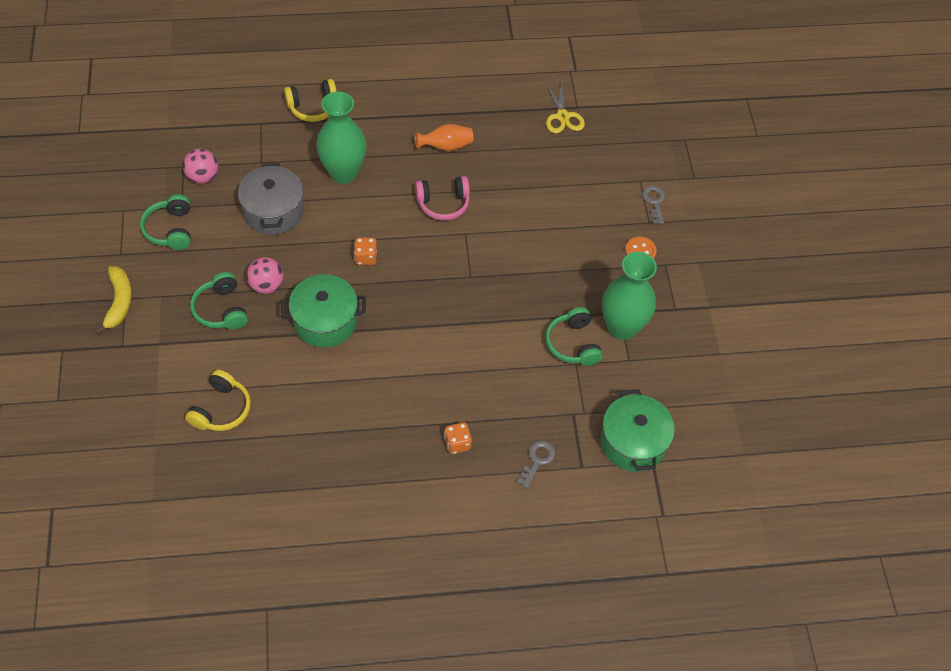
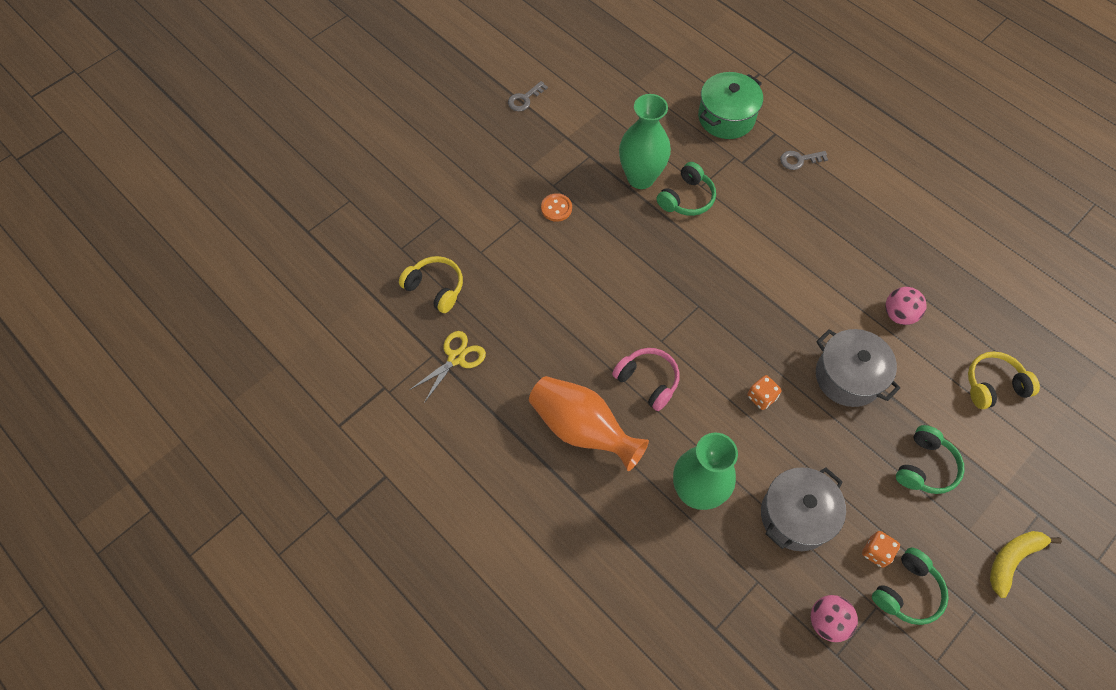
camera: 125 degrees left, 5 degrees up
(267, 285) = (867, 451): pink ball -> pink ball (899, 314)
(313, 107) = (647, 594): yellow headphones -> yellow headphones (435, 288)
(325, 321) = (848, 377): green pot -> grey pot
(446, 146) = (582, 429): orange vase -> orange vase, size x1.78
(457, 443) = (840, 213): orange dice -> orange dice (876, 552)
(654, 202) = (495, 229): grey key -> grey key (524, 99)

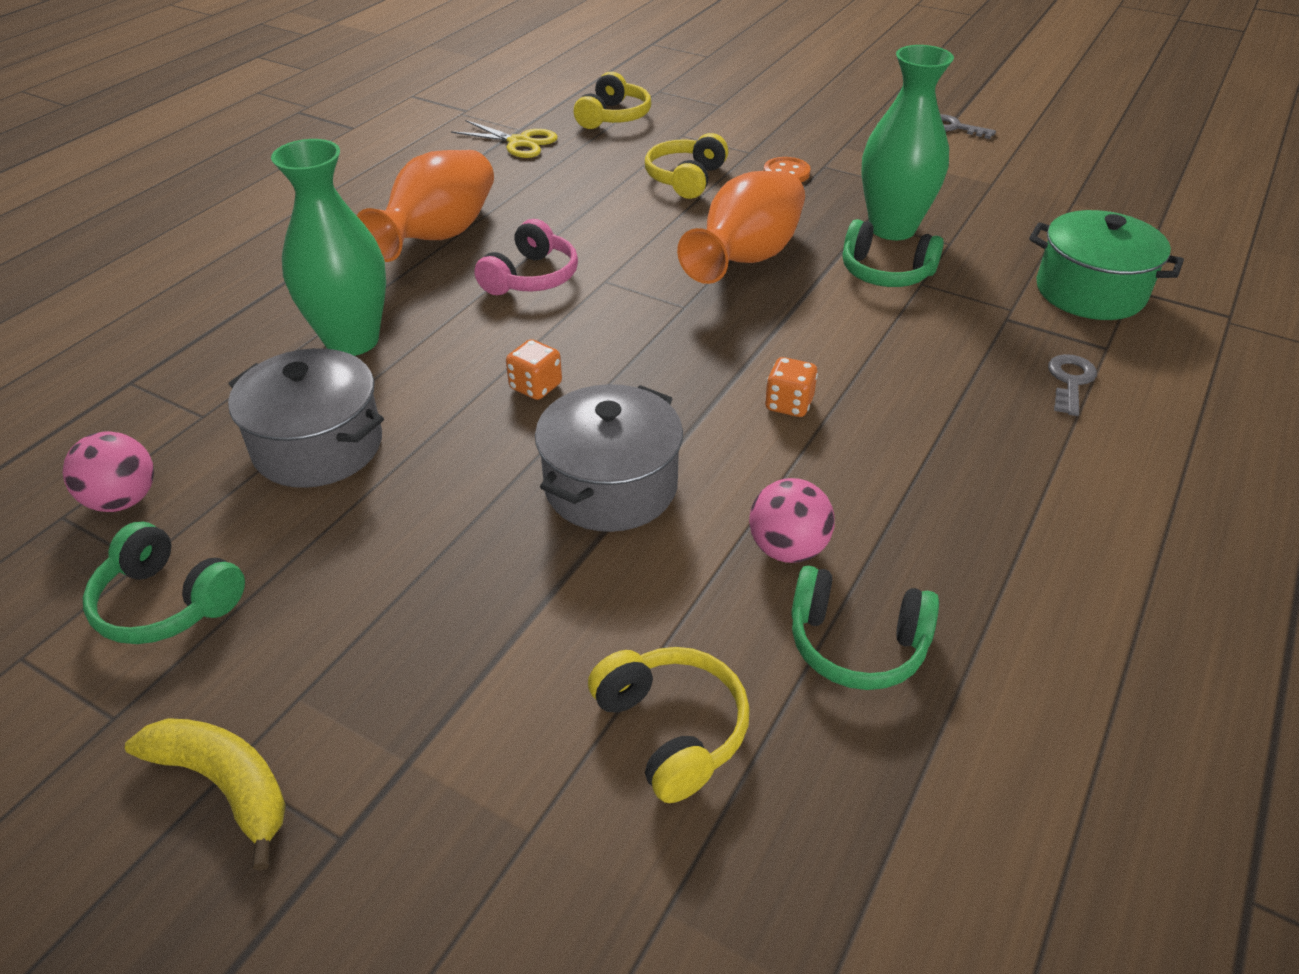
camera: 75 degrees right, 20 degrees down
(546, 266) = (686, 179): none -> yellow headphones
(655, 261) = (746, 258): none -> orange vase
(799, 160) = (1070, 381): grey key -> grey key turned 45 degrees clockwise
(876, 552) = (249, 553): orange dice -> orange dice (788, 404)
(925, 467) = (437, 614): green headphones -> green headphones (856, 644)

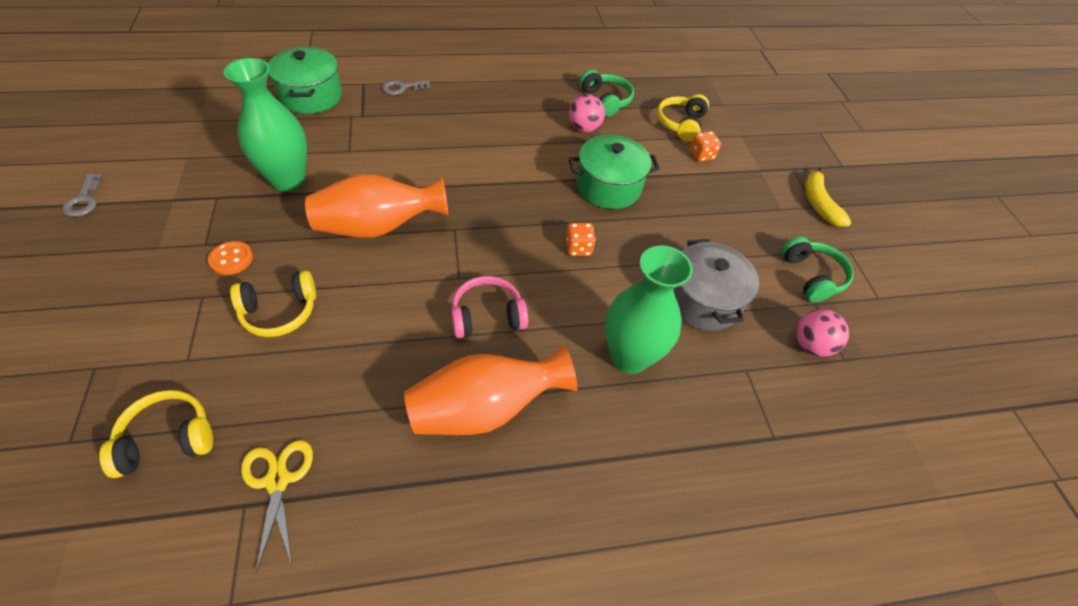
camera: 135 degrees left, 10 degrees up
(611, 486) = (608, 187): grey pot -> green pot
(788, 404) = (501, 158): orange dice -> orange dice (701, 155)
(885, 272) = (347, 166): green headphones -> none

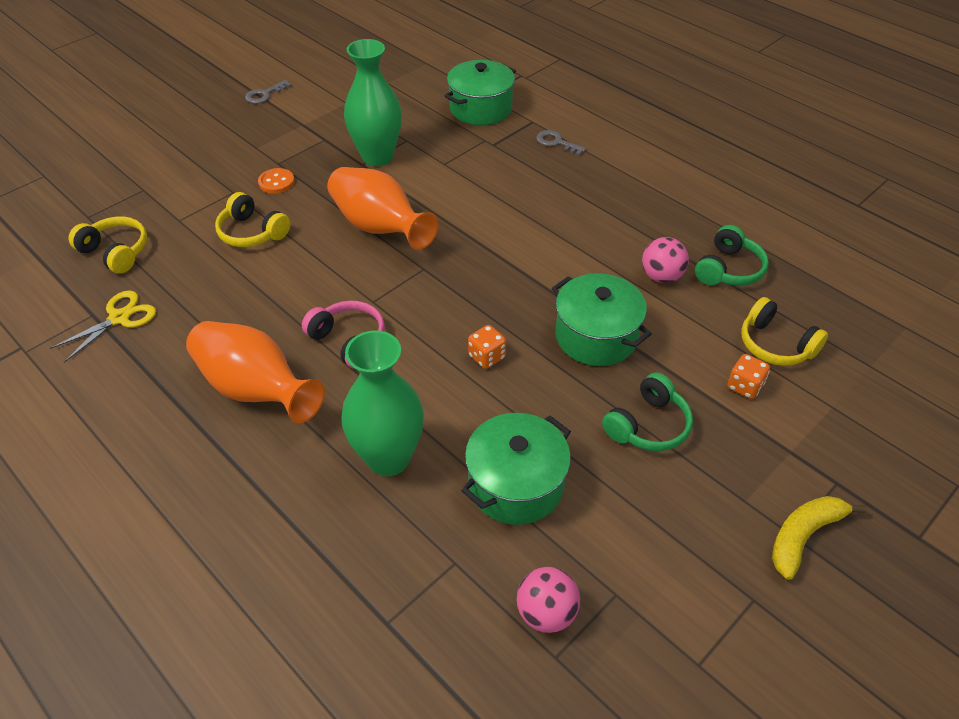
camera: 60 degrees right, 5 degrees down
(681, 124) = (775, 345): yellow headphones -> yellow headphones turned 120 degrees counterclockwise
(702, 300) = (516, 484): grey pot -> green pot
(812, 276) = (659, 575): green headphones -> green headphones (648, 425)

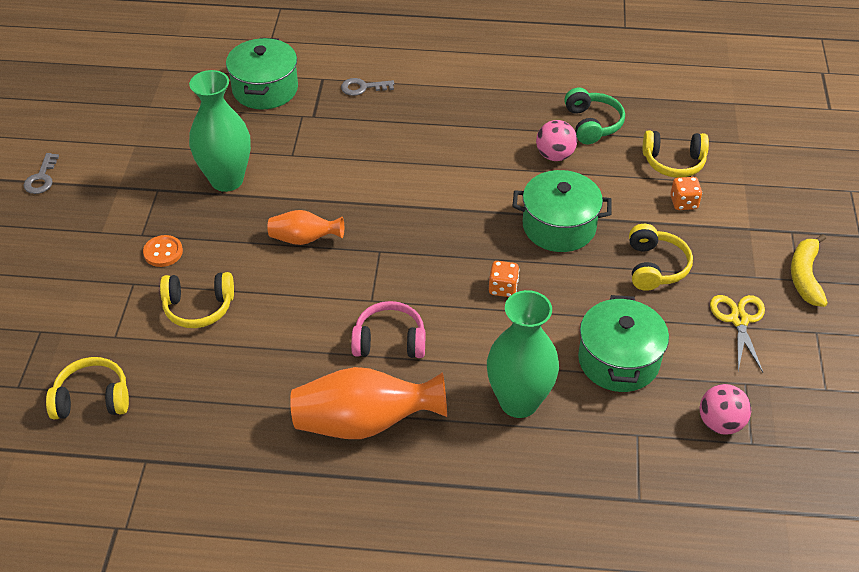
camera: 40 degrees left, 0 degrees up
(119, 318) = (175, 447): yellow scissors -> yellow scissors (739, 320)
(379, 227) = (304, 239): orange vase -> orange vase, size x0.56
(648, 425) = (655, 267): green headphones -> yellow headphones

